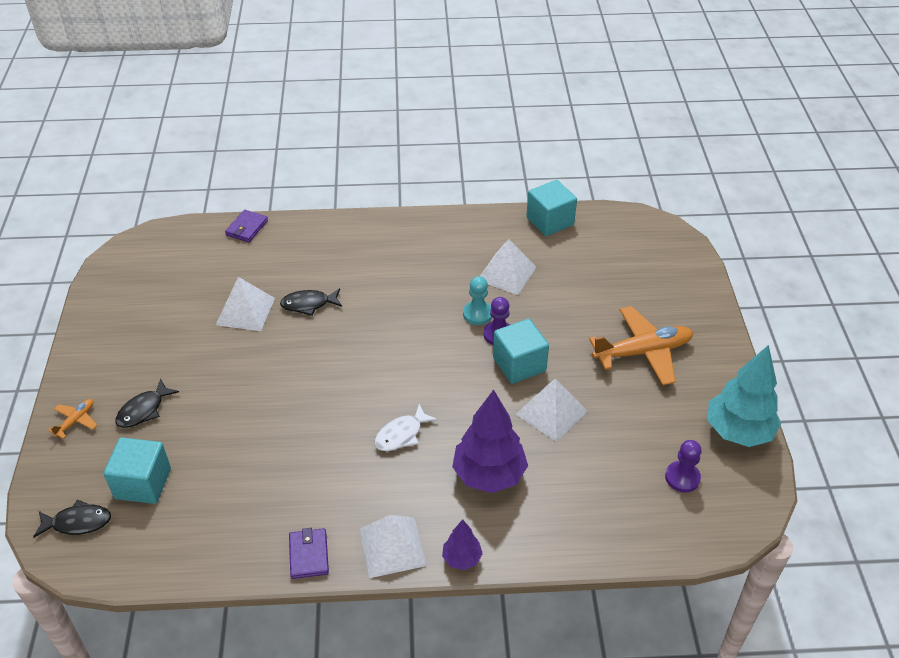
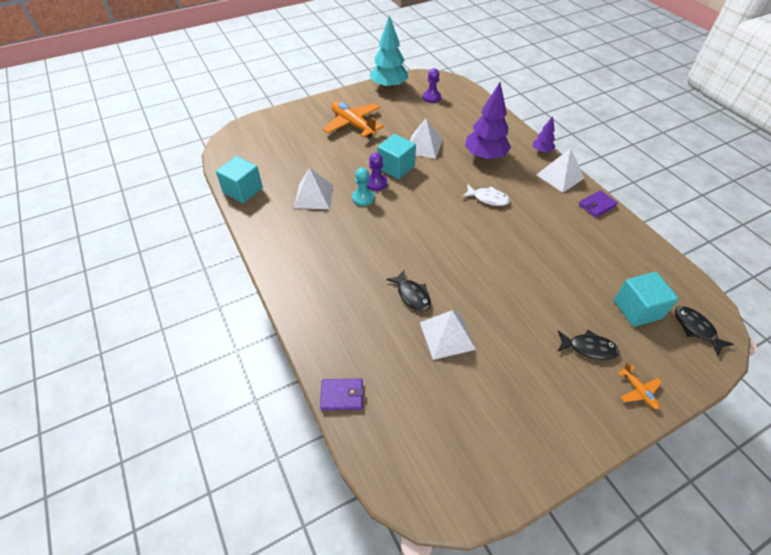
camera: 115 degrees left, 5 degrees up
(76, 421) = (638, 391): orange plane -> orange plane turned 120 degrees counterclockwise

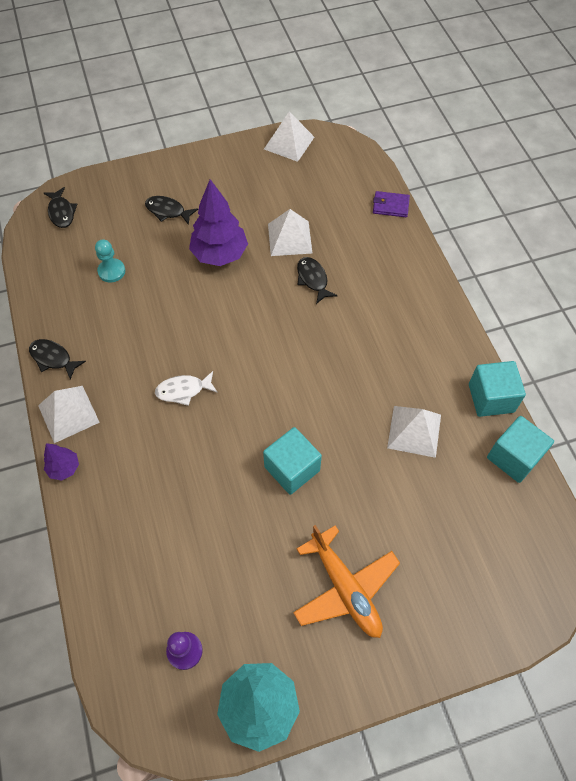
camera: 170 degrees left, 10 degrees up
(363, 198) = (347, 417): turquoise pawn -> turquoise pawn (111, 271)
(376, 183) = (325, 442): purple pawn -> none
(423, 146) = (238, 510): white pyramid -> white pyramid (289, 143)
(485, 156) = (154, 470): purple tree -> purple tree (220, 254)
(488, 198) = (183, 390): white fish -> white fish turned 45 degrees counterclockwise
(597, 205) = (53, 358): purple wallet -> black fish
(637, 309) = (100, 235): turquoise cube -> turquoise cube (491, 398)
(638, 391) = (148, 177): orange plane -> none

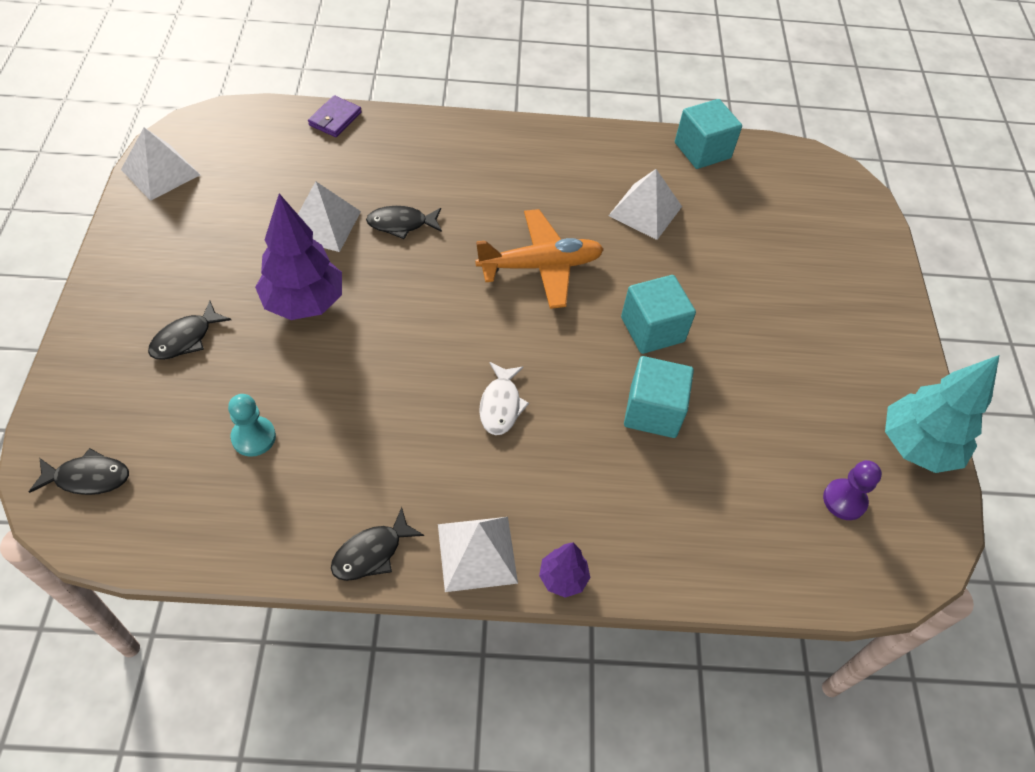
camera: 75 degrees left, 5 degrees down
(345, 588) = (805, 330): orange plane -> orange plane (541, 266)
(491, 398) = (630, 140): turquoise cube -> turquoise cube (653, 411)

